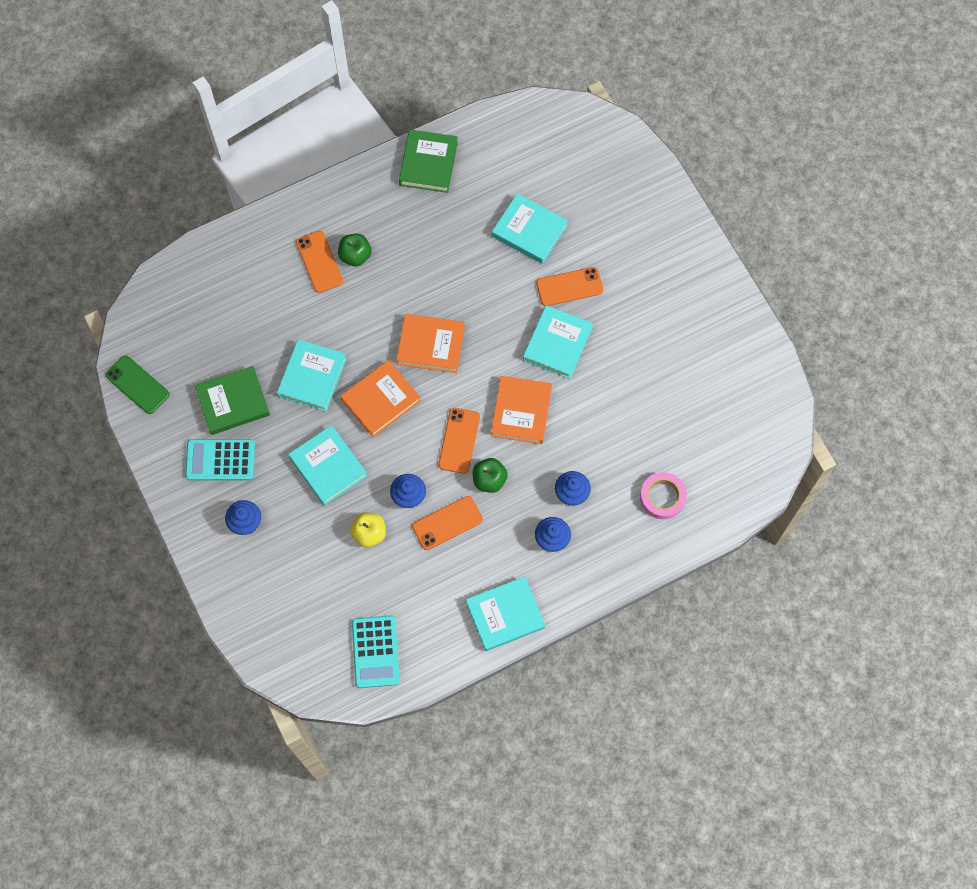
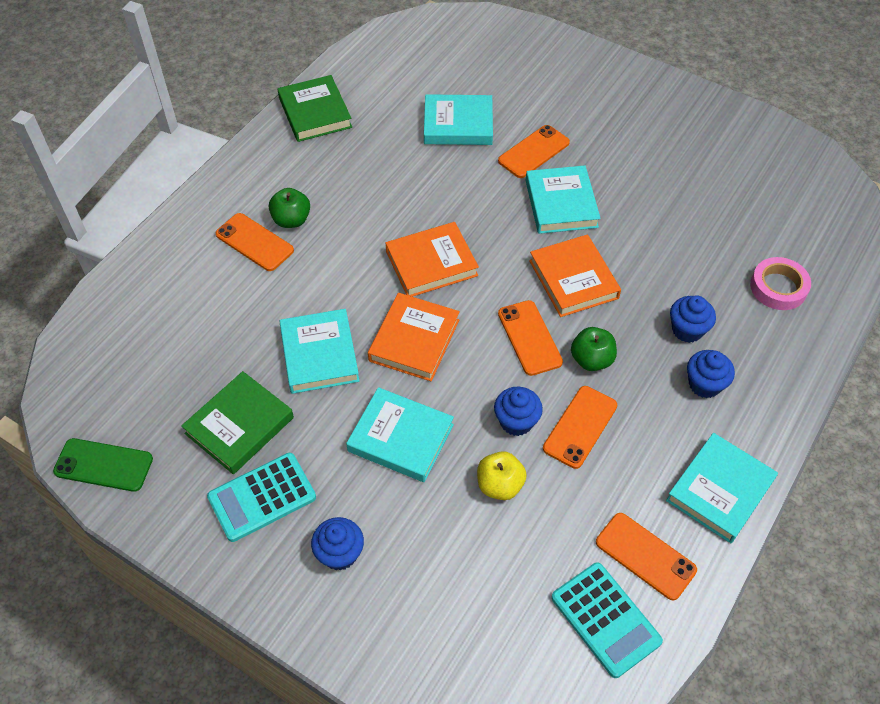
camera: 30 degrees left, 15 degrees down
(427, 628) = (645, 556): none -> orange phone

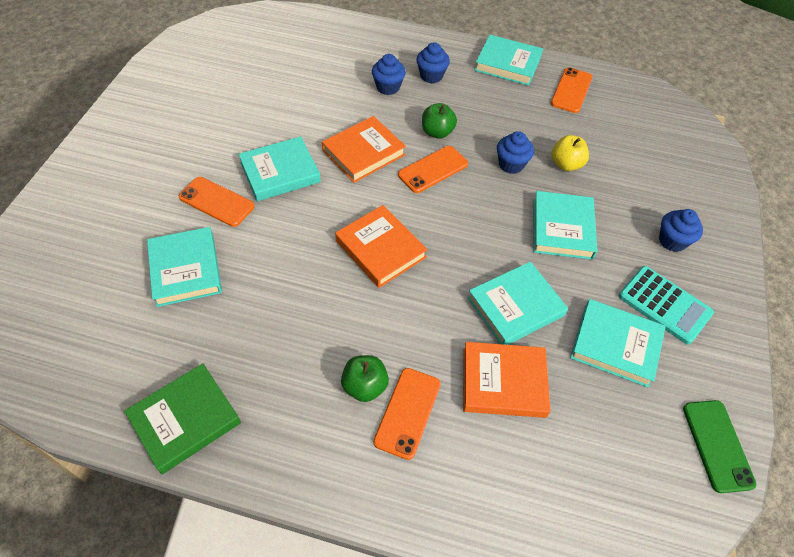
camera: 110 degrees left, 0 degrees up
(239, 425) = (615, 345): green book -> turquoise book
(414, 340) = (468, 242): orange book -> orange book (503, 382)
(580, 427) = (497, 131): orange phone -> none
(605, 619) = (622, 102): turquoise calculator -> none
(778, 287) = (331, 48): pink tape -> none

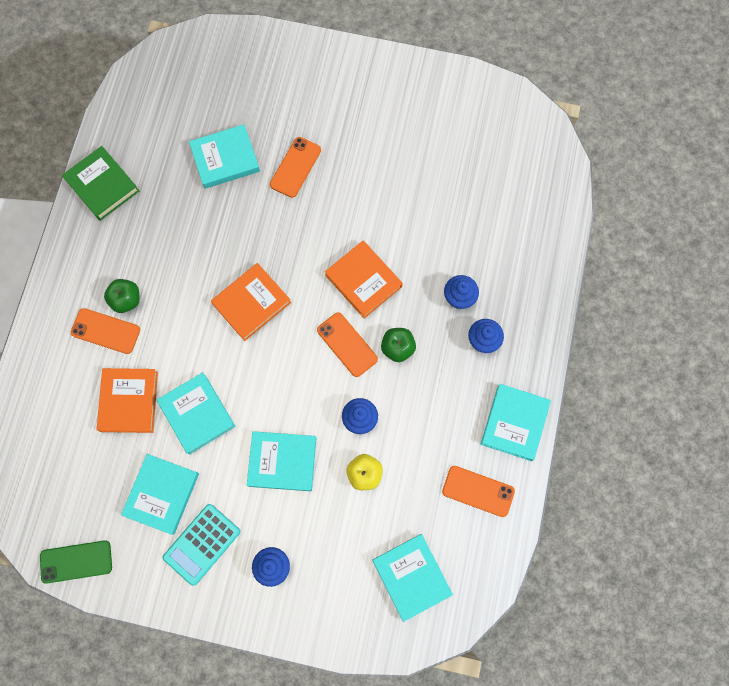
camera: 90 degrees right, 20 degrees up
(280, 172) = (333, 212): turquoise book -> turquoise book (411, 576)

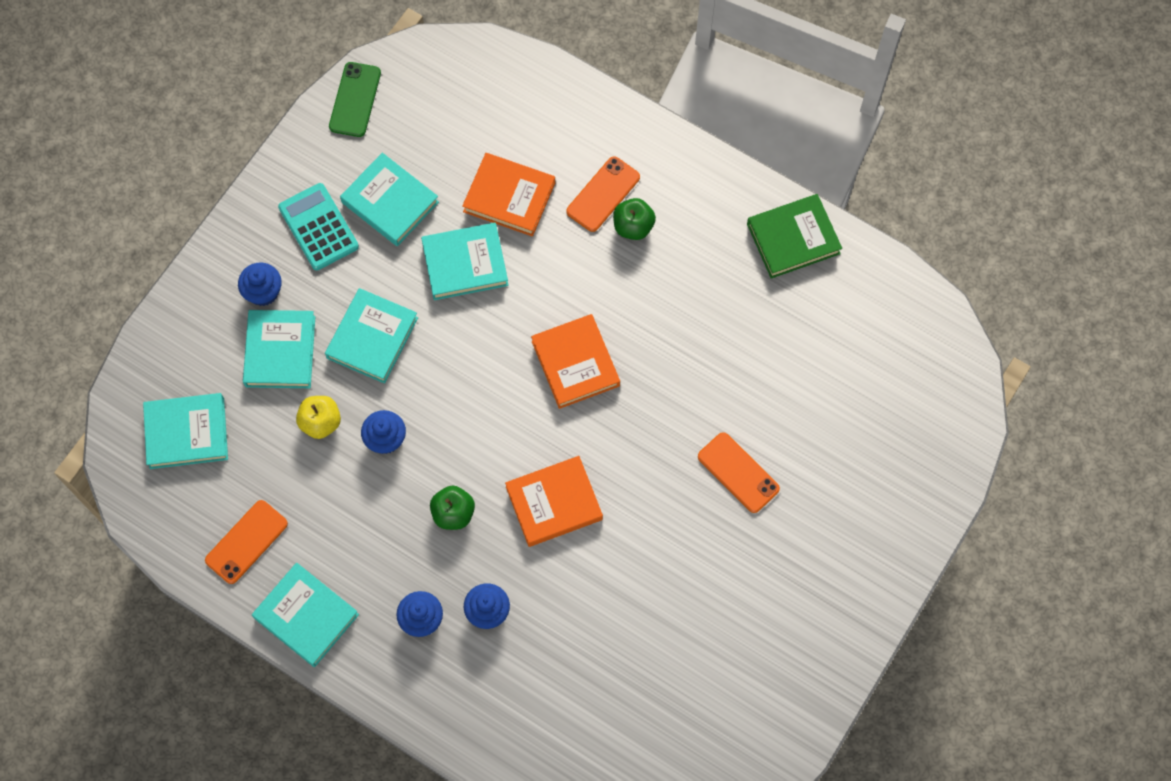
camera: 110 degrees right, 5 degrees down
(225, 159) = (780, 391): turquoise book -> turquoise book (280, 351)
(347, 344) = (481, 456): orange phone -> none

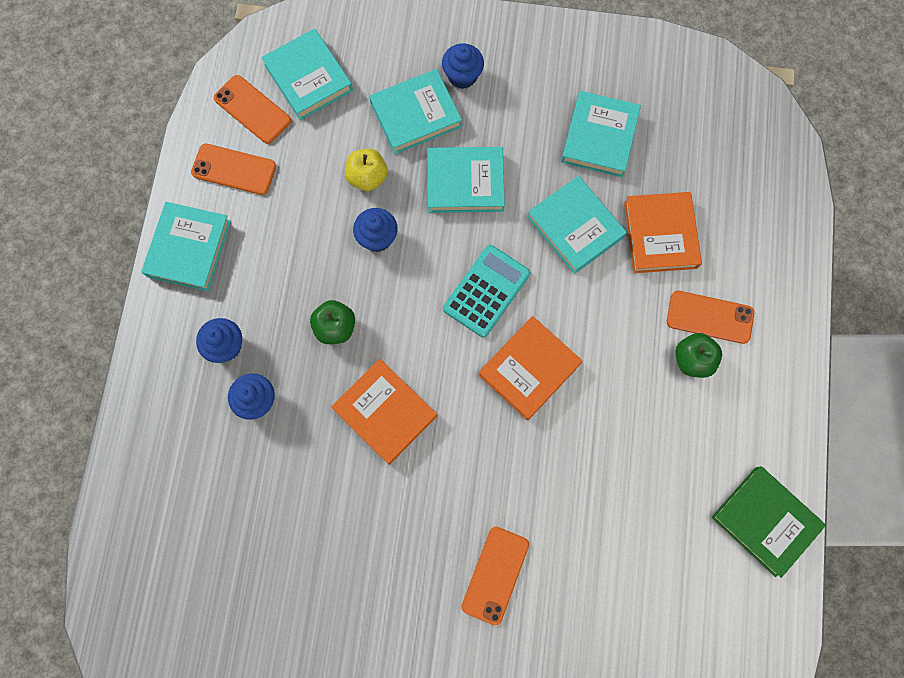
camera: 65 degrees right, 5 degrees up
(192, 499) = (252, 109): none -> orange phone
(318, 227) = (544, 90): turquoise calculator -> turquoise calculator (486, 291)
(355, 100) = (679, 63): green phone -> none

